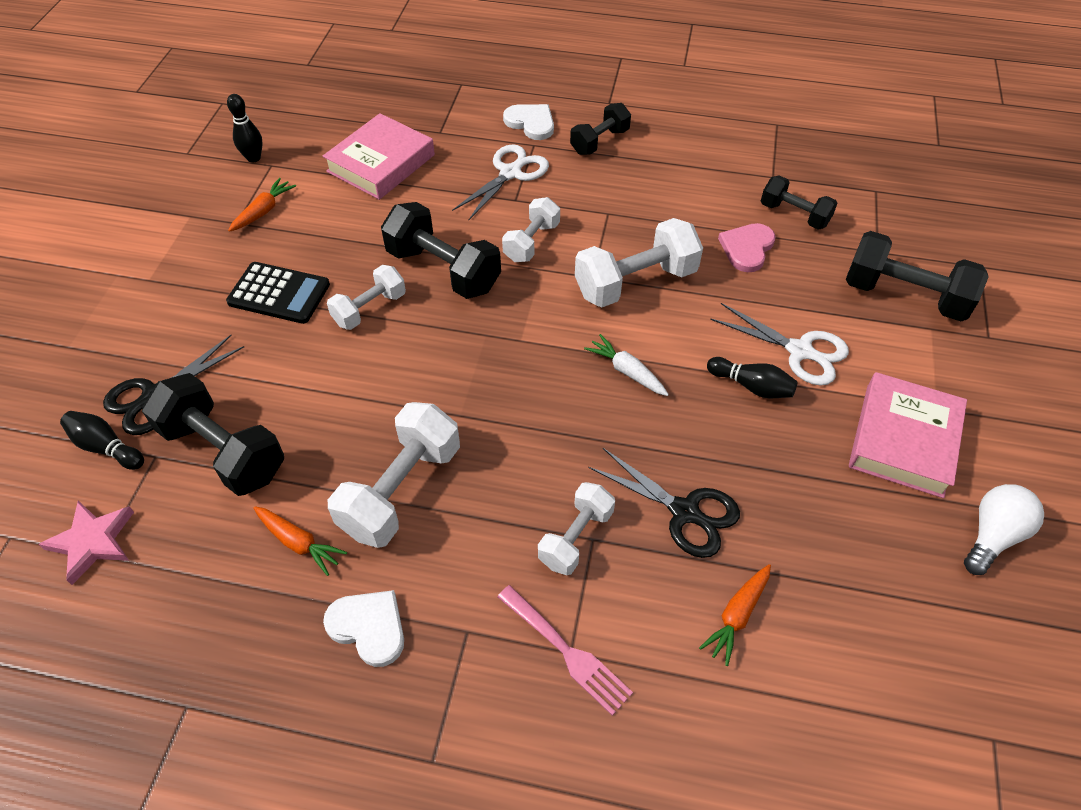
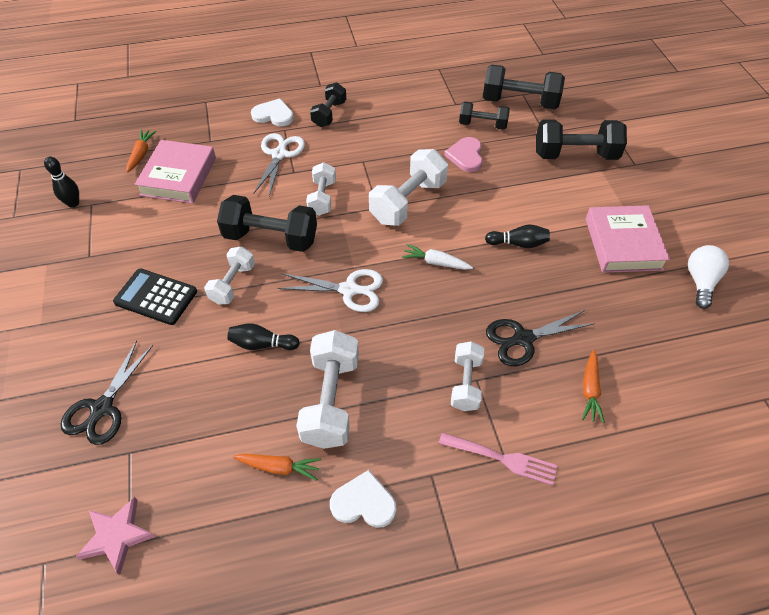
camera: 25 degrees left, 0 degrees up
(106, 447) = (84, 462): black bowling pin -> black bowling pin (262, 344)
(223, 451) = (182, 427): black dumbbell -> black dumbbell (519, 102)
(264, 211) = (106, 240): orange carrot -> orange carrot (141, 154)
(279, 293) = (156, 297): black calculator -> black calculator turned 150 degrees counterclockwise
(684, 512) = (523, 339): black scissors -> black scissors turned 150 degrees clockwise
(799, 351) = (534, 211): white scissors -> white scissors (349, 290)

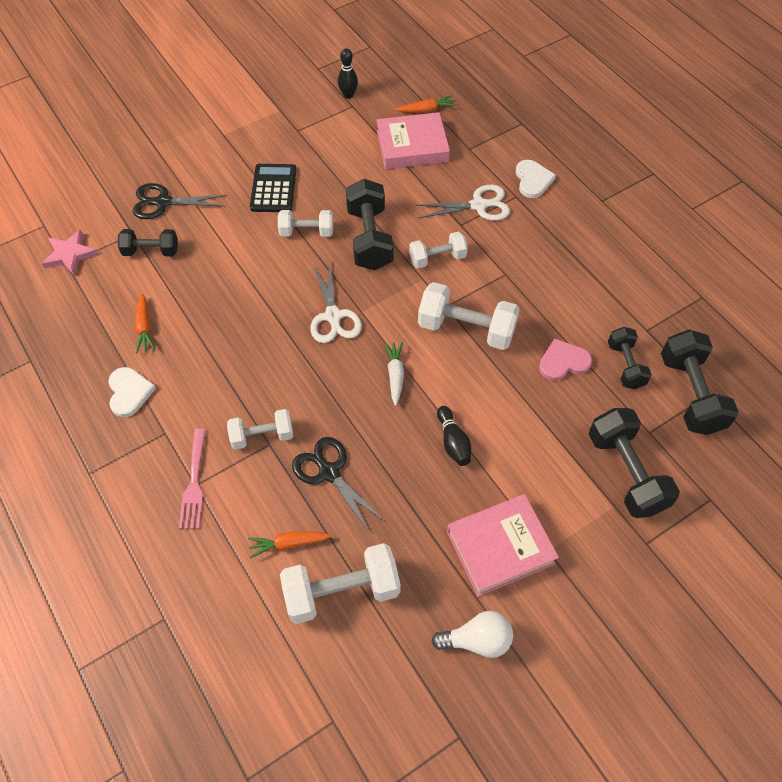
camera: 70 degrees right, 5 degrees up
(262, 344) = (252, 275): black bowling pin -> none
(329, 114) = (561, 223): black dumbbell -> black dumbbell (151, 251)
(331, 400) = (213, 341): white dumbbell -> white dumbbell (341, 591)

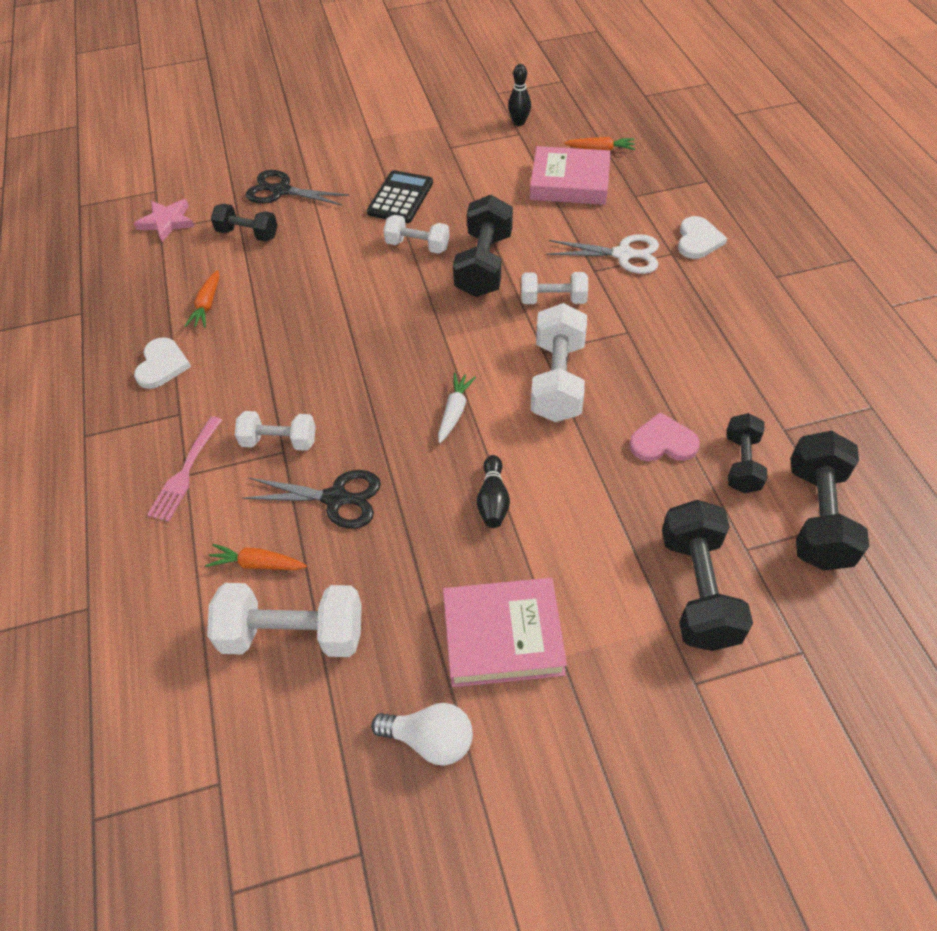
camera: 20 degrees right, 5 degrees down
(329, 472) = (336, 498): black scissors -> black scissors turned 120 degrees clockwise
(333, 316) = (410, 335): white scissors -> none
(466, 329) = (557, 380): white dumbbell -> white dumbbell turned 60 degrees clockwise

